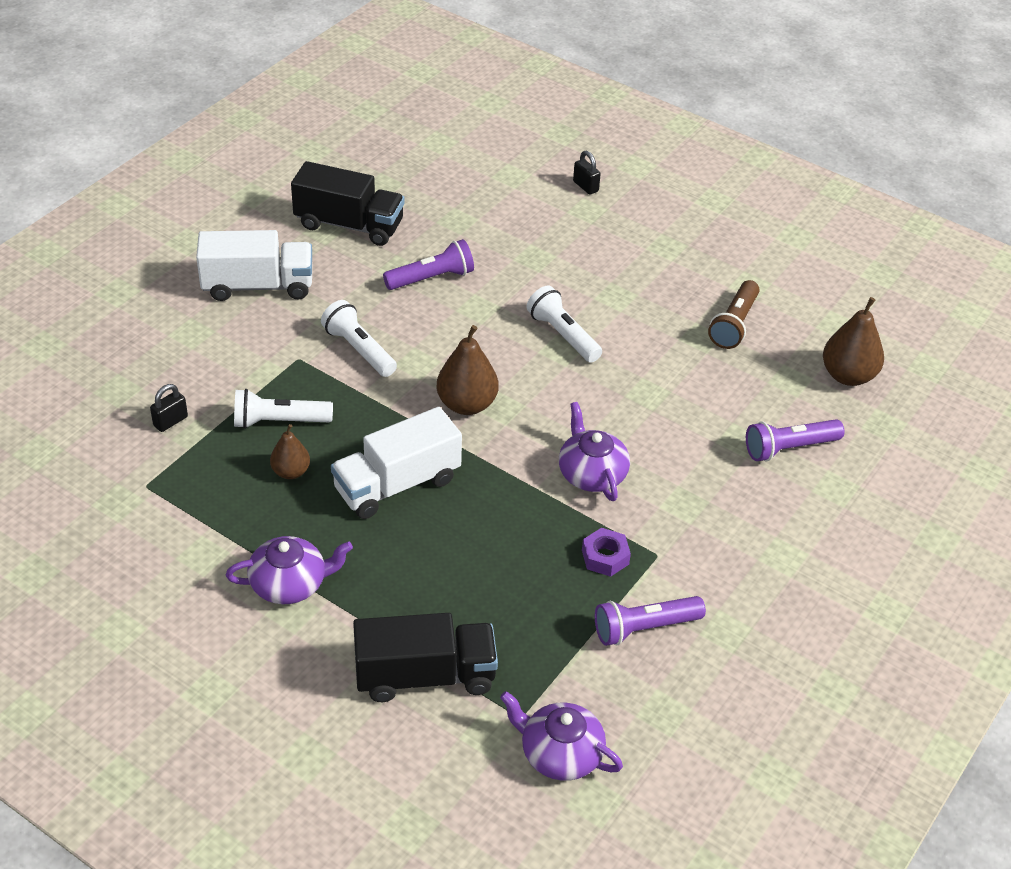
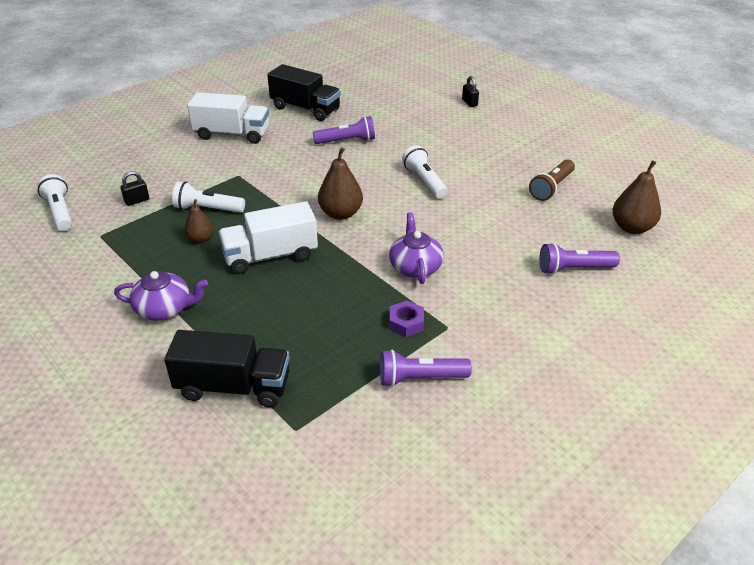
camera: 15 degrees right, 5 degrees down
(359, 350) = (281, 175): white flashlight -> white flashlight (60, 212)
(560, 753) = (316, 464): purple teapot -> none

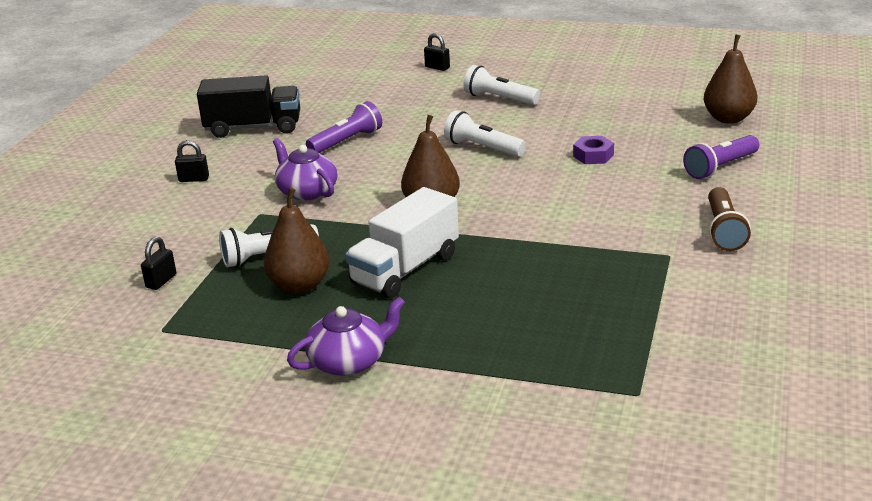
camera: 30 degrees left, 10 degrees down
(60, 212) = (67, 329): white flashlight -> white flashlight (499, 99)
(200, 239) = (299, 286): brown pear -> brown pear, size x1.63
(232, 134) = (194, 179): white truck -> black padlock
(233, 387) = (526, 391): black truck -> none
(406, 323) = (626, 268): purple nut -> purple nut (593, 156)
(415, 266) = (572, 220): purple teapot -> purple teapot (307, 191)
(420, 378) = (698, 304): purple flashlight -> none
(551, 187) = (616, 112): brown flashlight -> brown flashlight (724, 230)

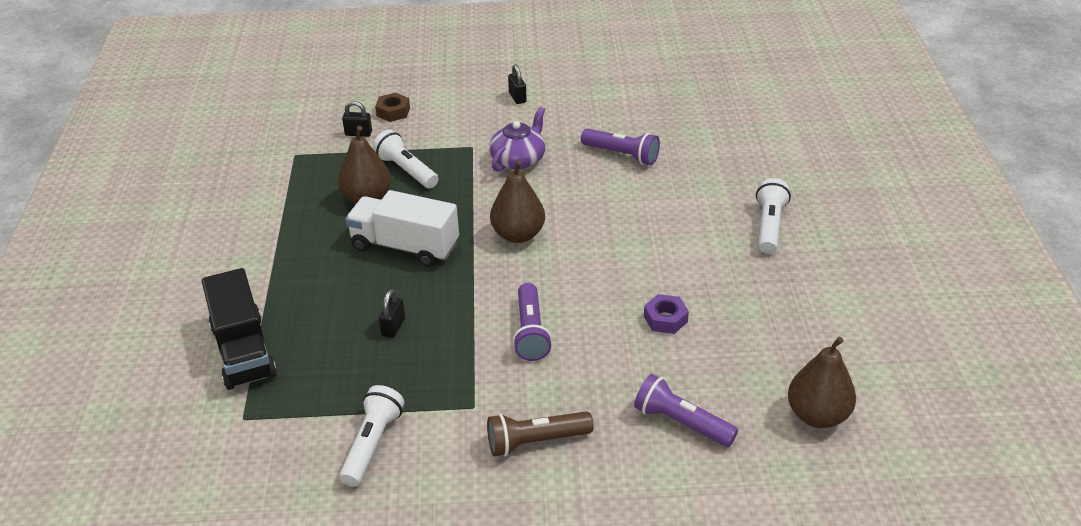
camera: 70 degrees right, 10 degrees up
(140, 254) = (393, 112): none -> brown nut
(253, 128) = (624, 97): black truck -> black truck (243, 351)
(349, 361) = (269, 251): purple teapot -> none
(437, 67) = (824, 166): black padlock -> black padlock (393, 327)
(483, 148) = (647, 240): white flashlight -> white flashlight (372, 444)
(579, 216) = (531, 332): none -> purple flashlight

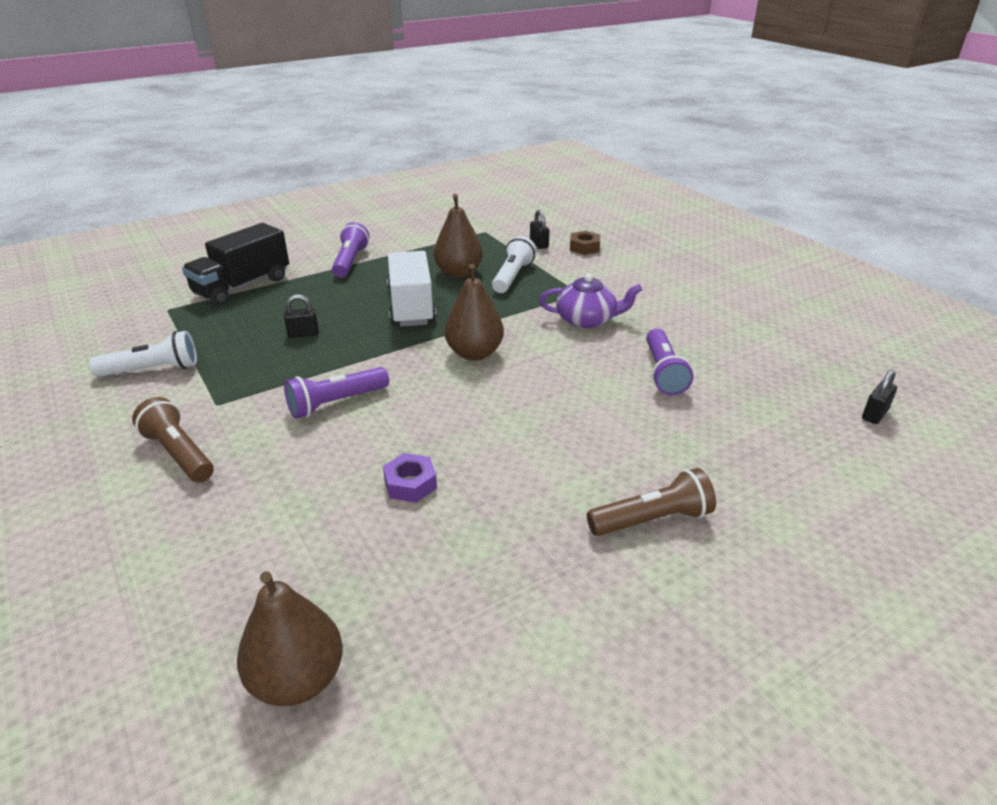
camera: 60 degrees right, 5 degrees down
(517, 97) = (680, 291): black padlock -> black padlock (874, 414)
(681, 423) = (239, 548): purple flashlight -> purple flashlight (350, 262)
(769, 226) = (652, 520): white flashlight -> brown flashlight

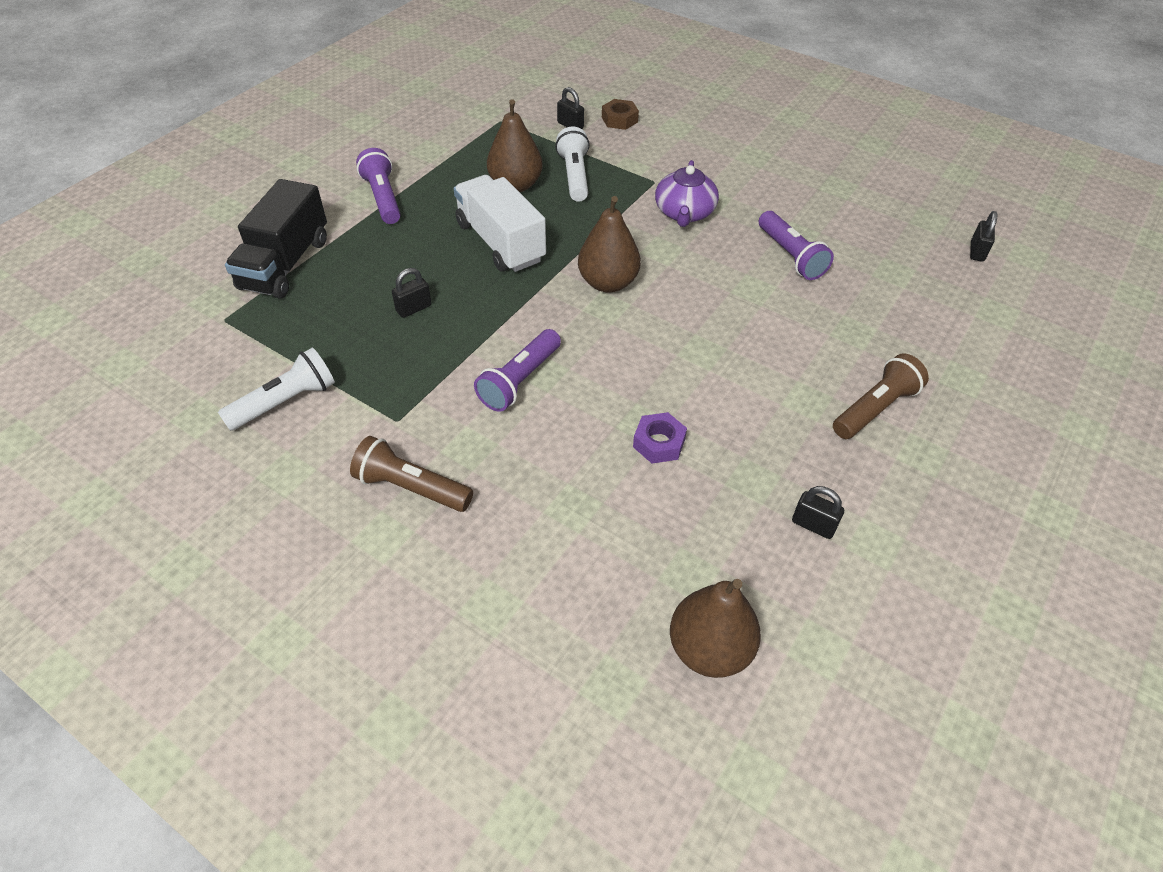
camera: 25 degrees left, 15 degrees up
(500, 603) = (813, 525): none -> black padlock
(587, 320) = (684, 213): purple teapot -> purple teapot turned 120 degrees clockwise

